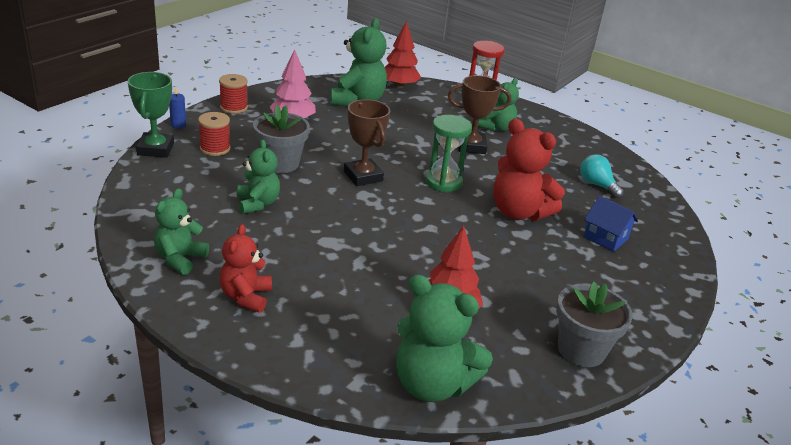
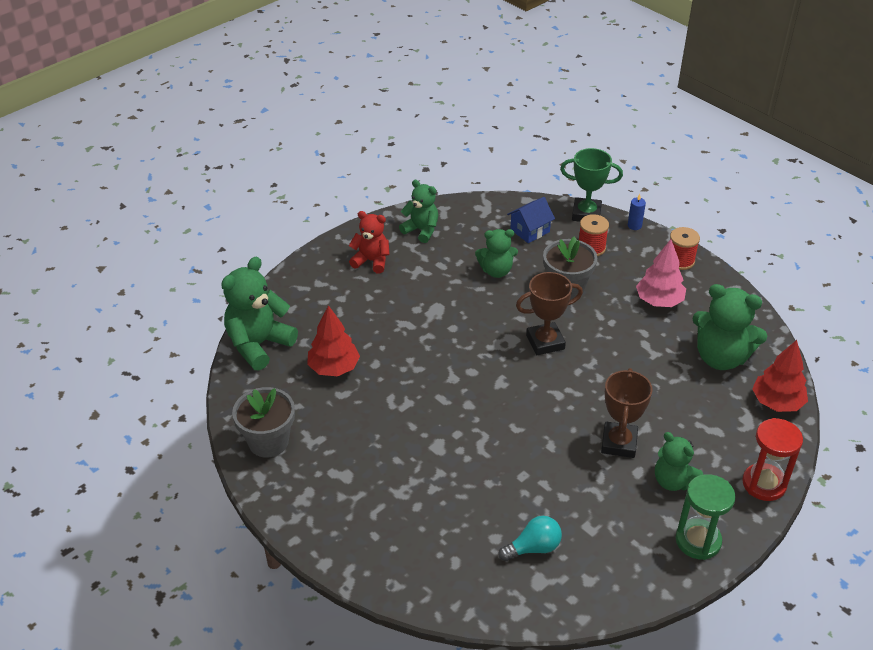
camera: 105 degrees right, 10 degrees up
(443, 182) = (536, 402): green hourglass -> green hourglass (698, 541)
(519, 212) = (476, 453): red teddy bear -> none
(605, 238) = (424, 517): blue house -> blue house (530, 231)

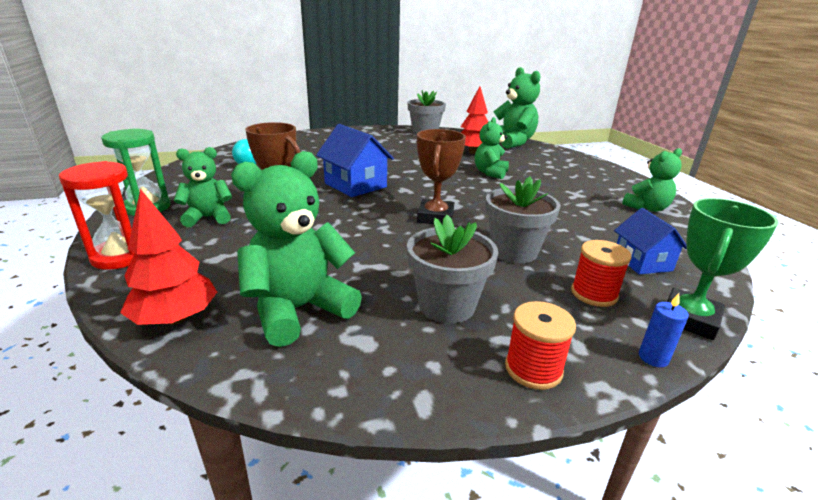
camera: 115 degrees right, 15 degrees down
(371, 261) = (597, 182): red teddy bear -> none
(496, 271) = (563, 224): green teddy bear -> green teddy bear (490, 173)
(519, 422) = (355, 185): none -> blue house
(659, 301) = (447, 305): pink tree -> grey flower pot

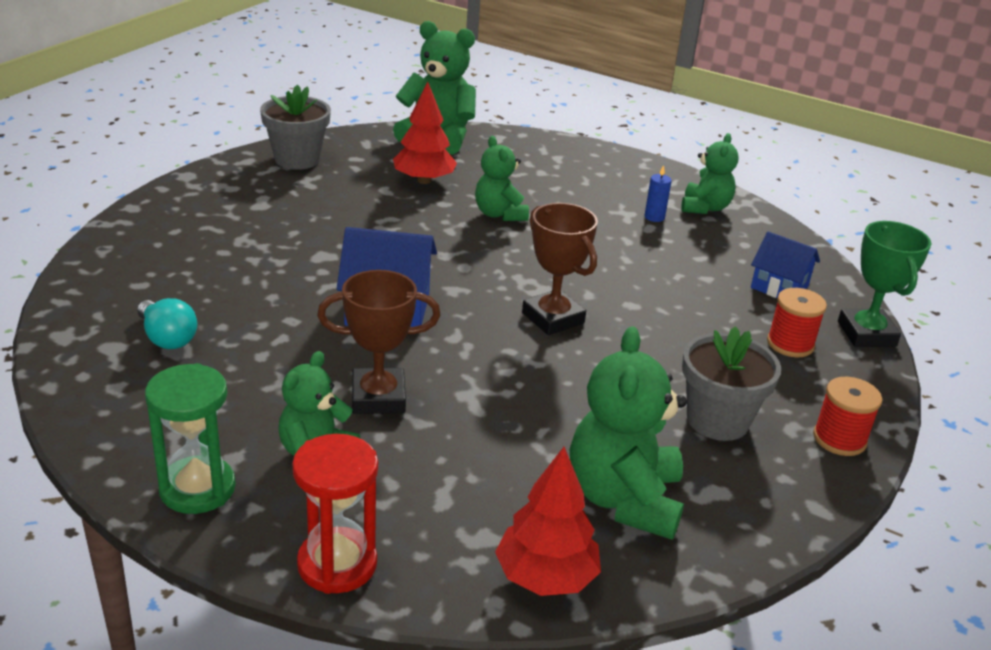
camera: 45 degrees left, 5 degrees up
(514, 251) = (680, 328): grey flower pot -> none
(653, 358) = (884, 383): blue candle -> blue candle (654, 217)

